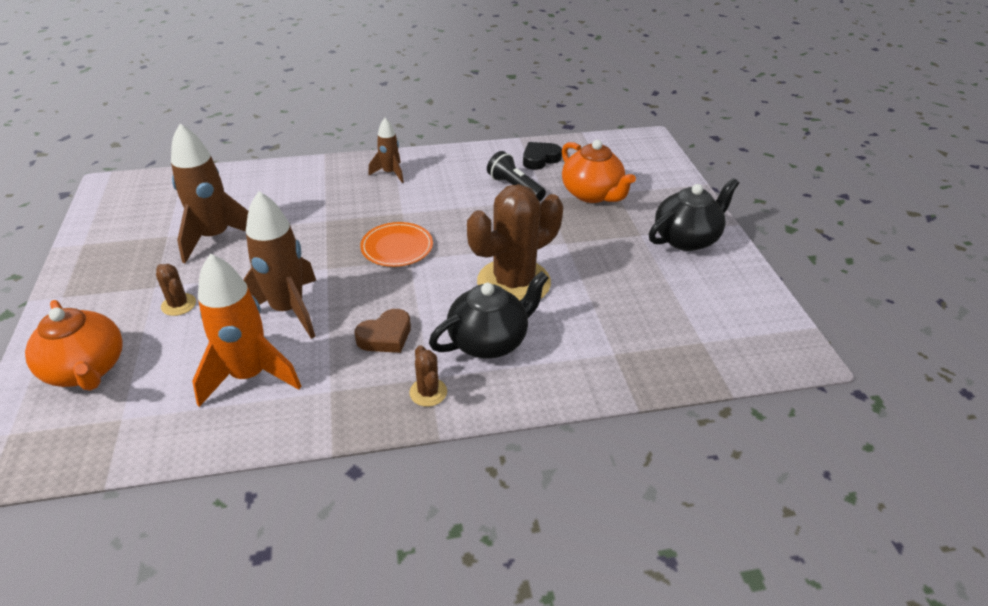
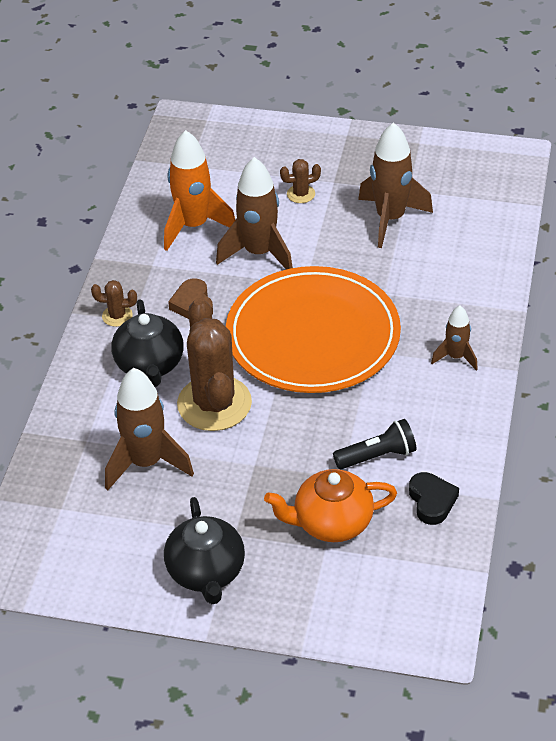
camera: 115 degrees right, 5 degrees up
(87, 369) = (249, 149): orange teapot -> none
(397, 247) = (313, 335): orange plate -> orange plate, size x2.35
(610, 303) = (146, 463): none -> brown rocket

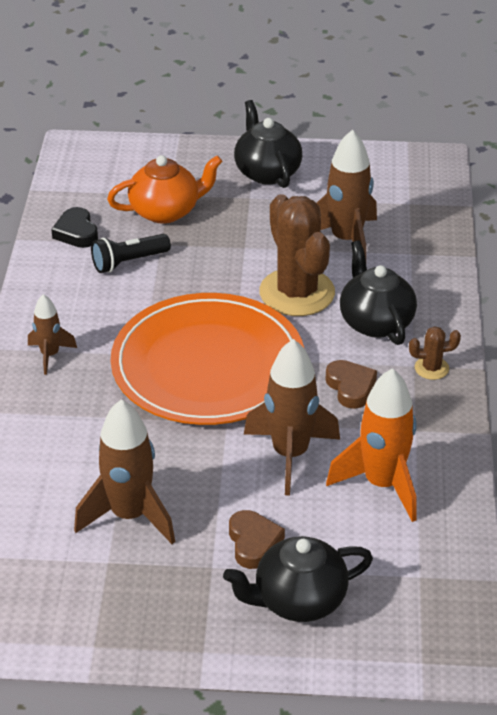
camera: 170 degrees right, 5 degrees down
(277, 158) = (298, 600): none -> black teapot
(301, 194) = (253, 543): brown cactus -> brown heart

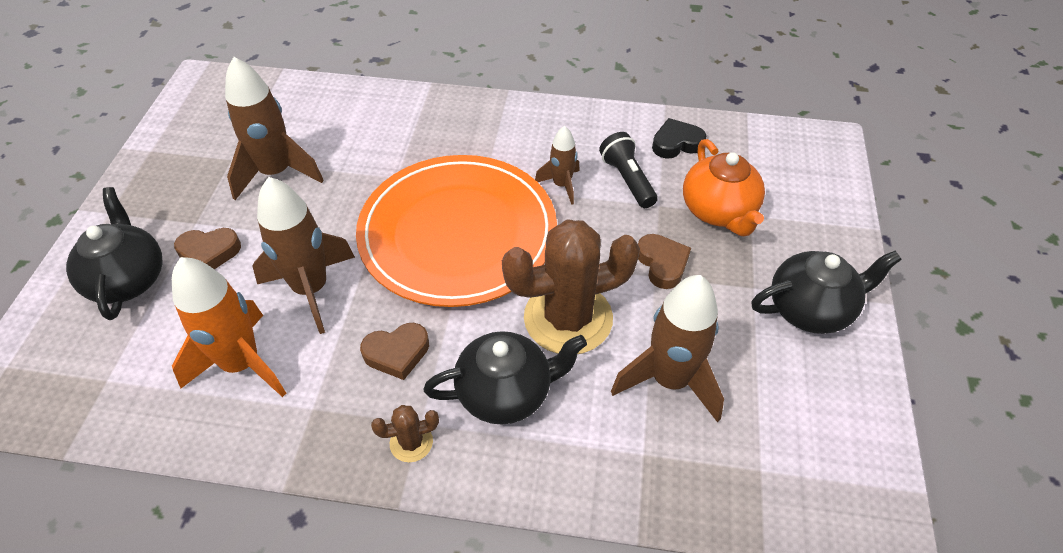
camera: 95 degrees right, 10 degrees up
(50, 355) = (492, 126): brown rocket -> brown rocket (561, 185)
(230, 243) = (662, 264): none -> brown heart
(431, 368) = (411, 442): brown cactus -> brown cactus turned 75 degrees clockwise

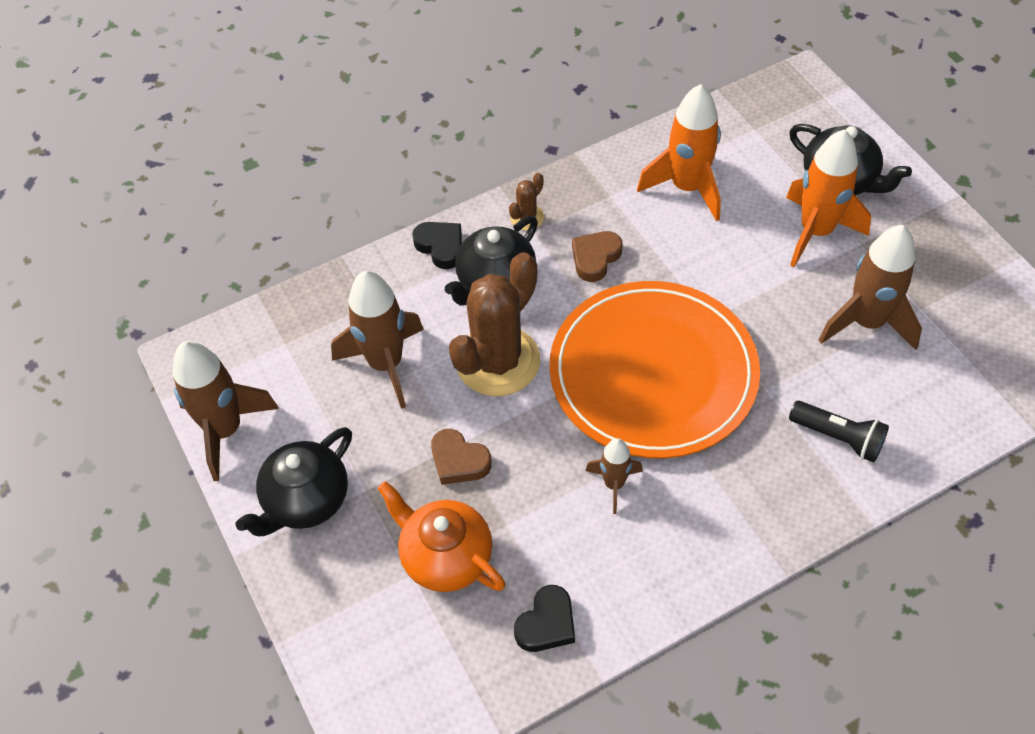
camera: 145 degrees right, 5 degrees up
(209, 253) = (816, 232): brown heart -> orange rocket
(311, 289) = (707, 257): brown rocket -> brown rocket (225, 430)
(524, 472) = (441, 247): none -> black heart
(627, 180) = (558, 535): black flashlight -> black flashlight (838, 437)

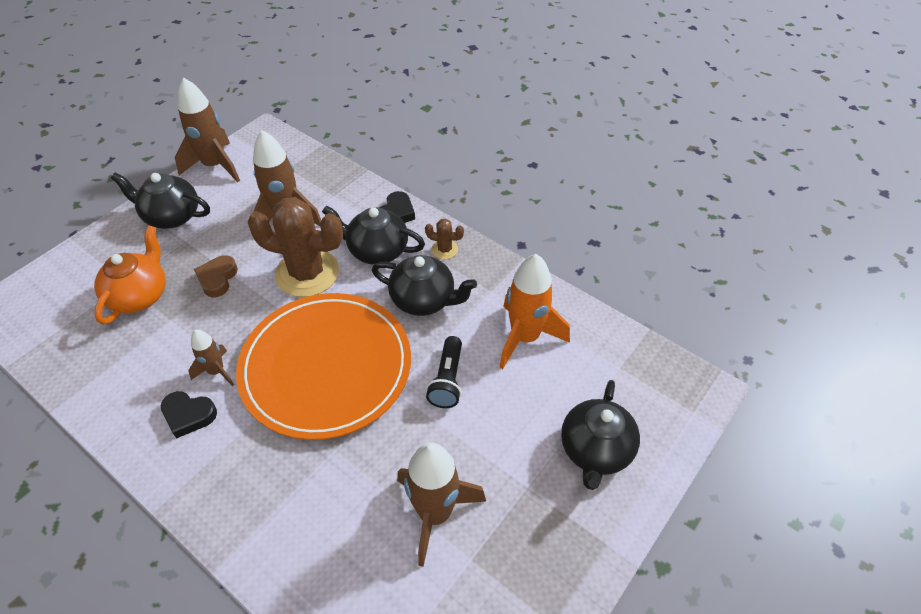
camera: 65 degrees right, 5 degrees down
(546, 623) = (93, 365): black heart -> black heart (188, 415)
(595, 258) = (424, 300): brown heart -> black teapot
(816, 232) = (523, 445): orange rocket -> none
(838, 437) = (299, 520): black flashlight -> black flashlight (447, 380)

